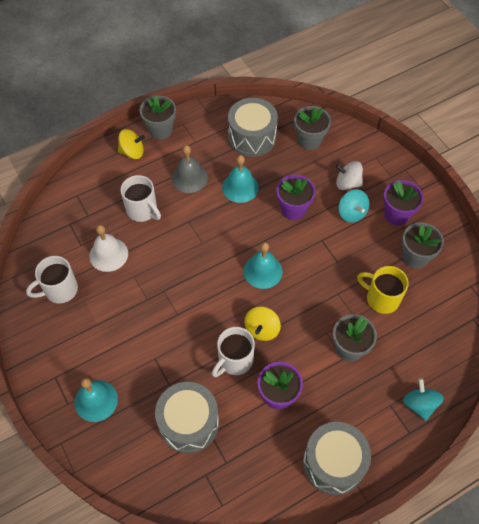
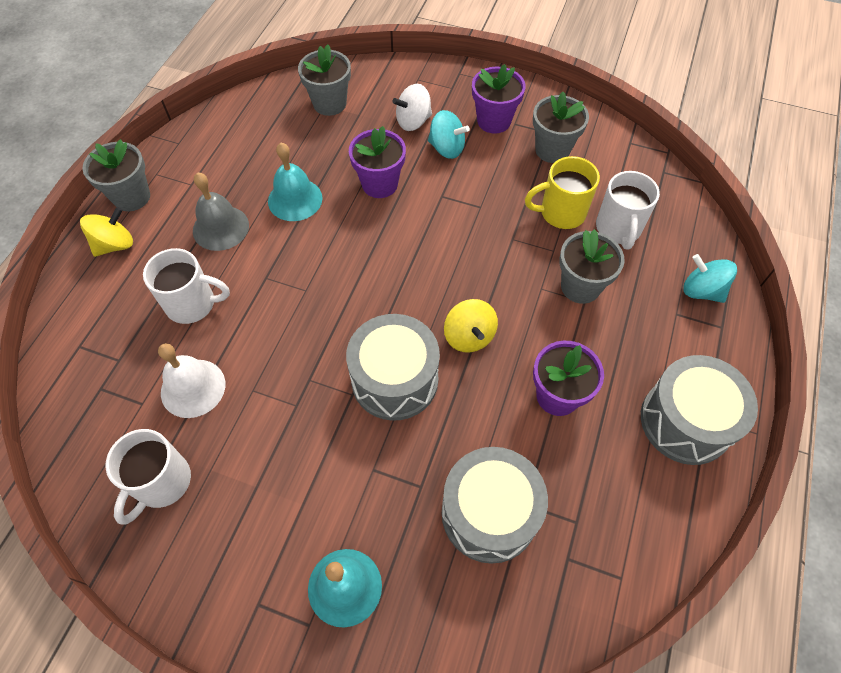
camera: 40 degrees left, 0 degrees up
(234, 360) = (472, 395): white mug -> white mug (618, 229)
(252, 137) = (259, 138): grey drum -> grey drum (394, 379)
(263, 271) = (408, 272): turquoise bell -> none

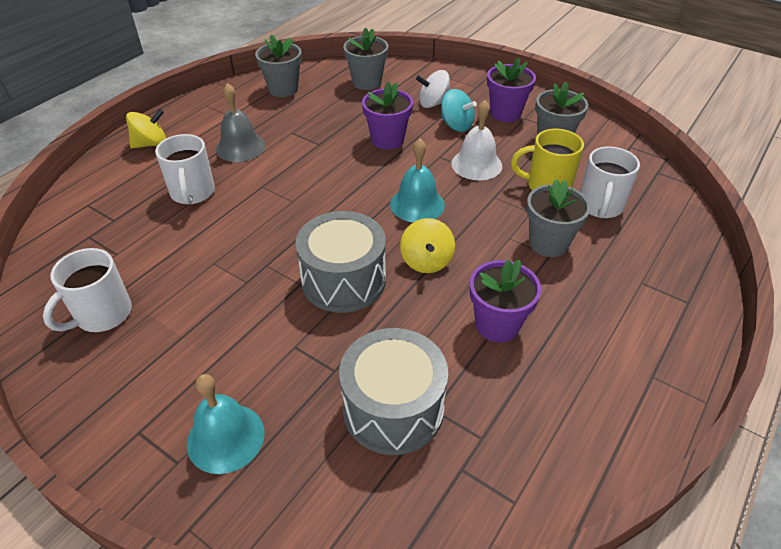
camera: 15 degrees right, 15 degrees down
(132, 197) = (180, 116): grey flower pot -> grey flower pot (283, 89)
(192, 304) = (192, 193): white mug -> white mug turned 60 degrees clockwise
(193, 388) = (164, 251): white bell -> white bell (476, 164)
(295, 199) = (310, 138): turquoise bell -> turquoise bell (417, 204)
(685, 421) = (627, 374): grey drum -> none
(701, 291) = (673, 269): turquoise spinning top -> none

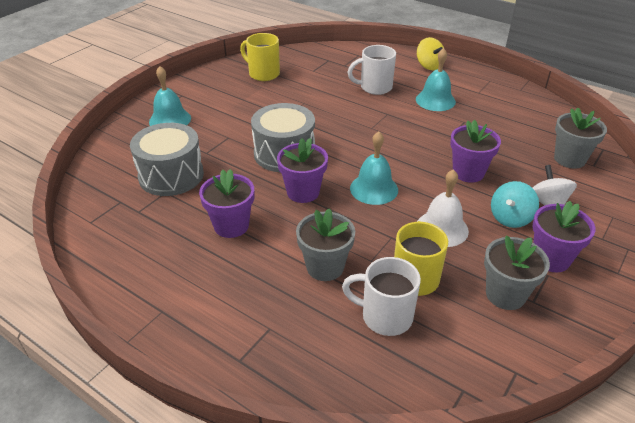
camera: 90 degrees right, 5 degrees down
(102, 315) = (263, 74): white mug -> yellow mug
(240, 147) = (435, 100): grey bell -> turquoise bell
(283, 89) = (532, 113): grey flower pot -> none
(426, 261) = (303, 192): yellow spinning top -> purple flower pot

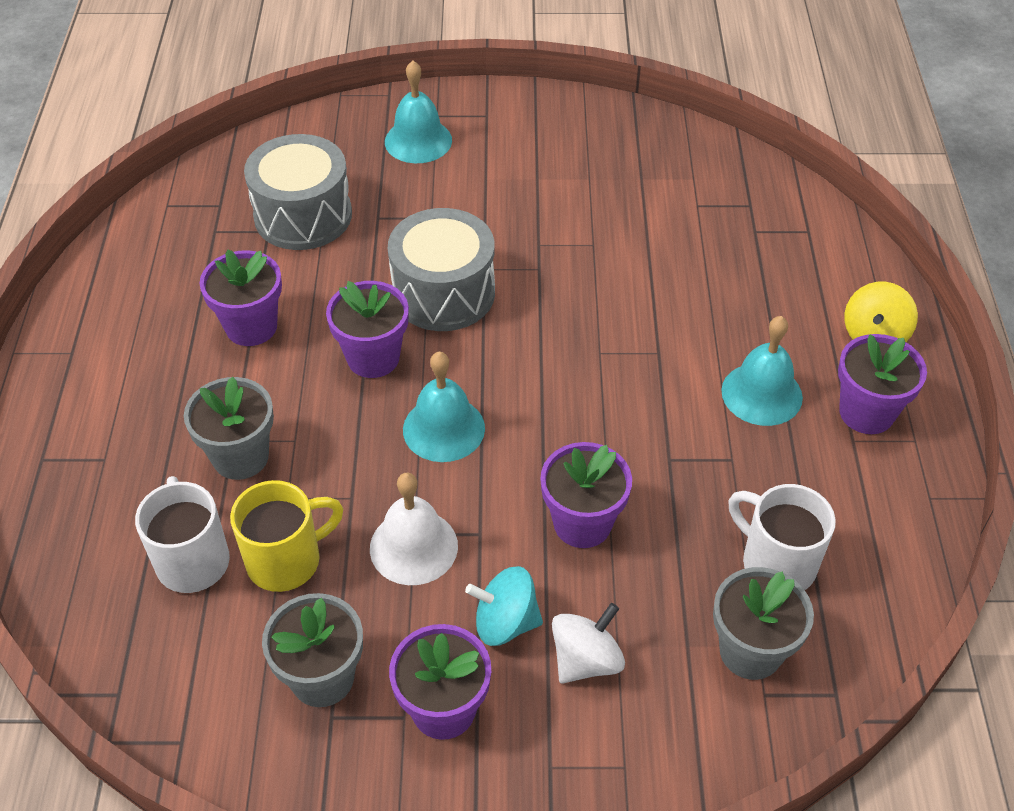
camera: 55 degrees right, 10 degrees up
(263, 74) = (627, 159): yellow mug -> none
(374, 87) = (722, 301): white mug -> white mug (776, 563)
(467, 84) = (866, 412): none -> purple flower pot

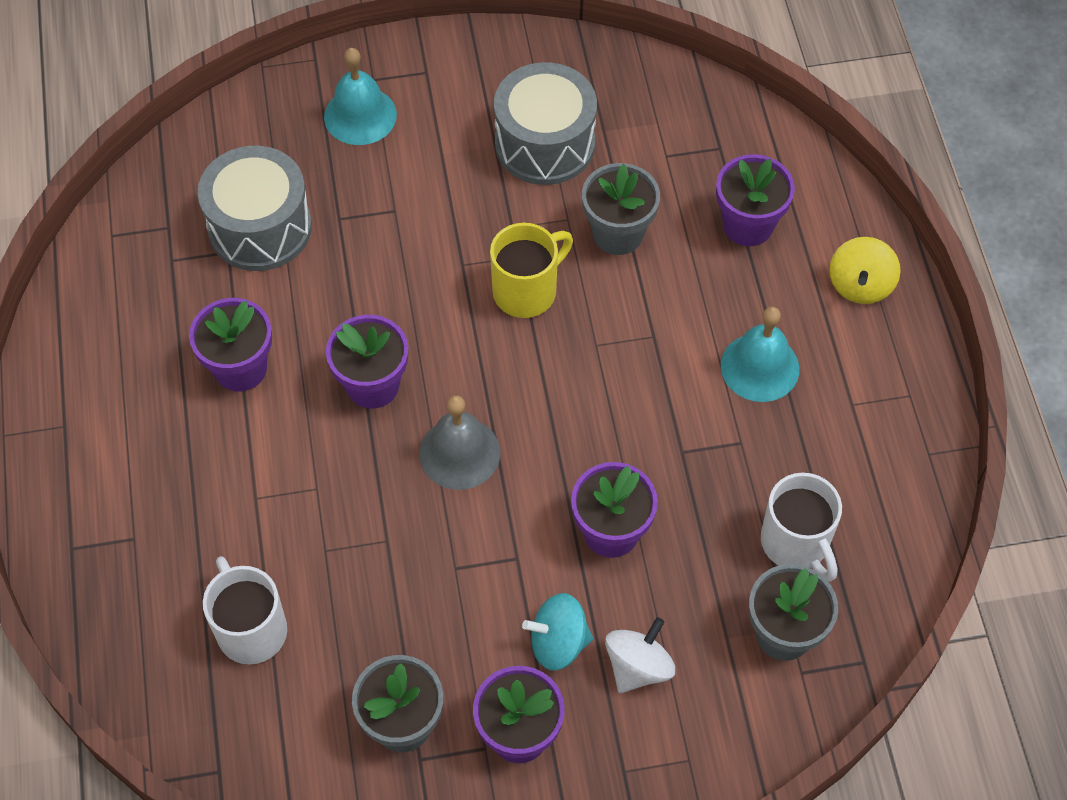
camera: 10 degrees left, 10 degrees up
(240, 457) = (268, 514): grey flower pot -> grey flower pot (618, 234)
(286, 560) = (340, 615): yellow mug -> yellow mug (527, 291)
(413, 547) = (457, 581): white bell -> none
(443, 293) = (427, 299): grey drum -> grey drum (545, 144)
(443, 428) = (459, 453): turquoise bell -> grey bell
(776, 563) = (796, 543): white mug -> white mug turned 150 degrees counterclockwise
(866, 412) = (861, 372): purple flower pot -> purple flower pot (748, 225)

